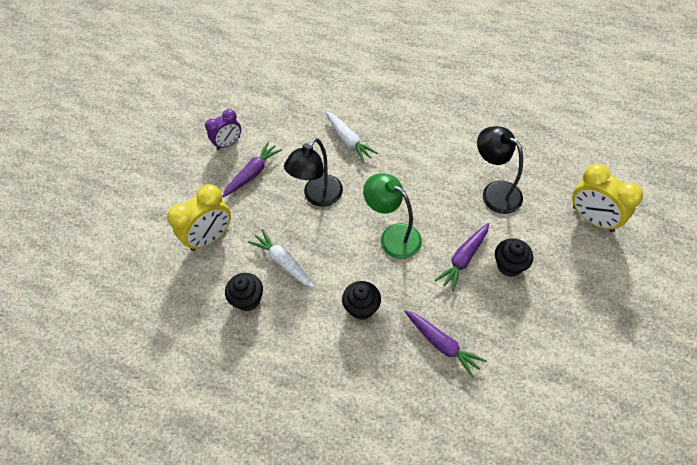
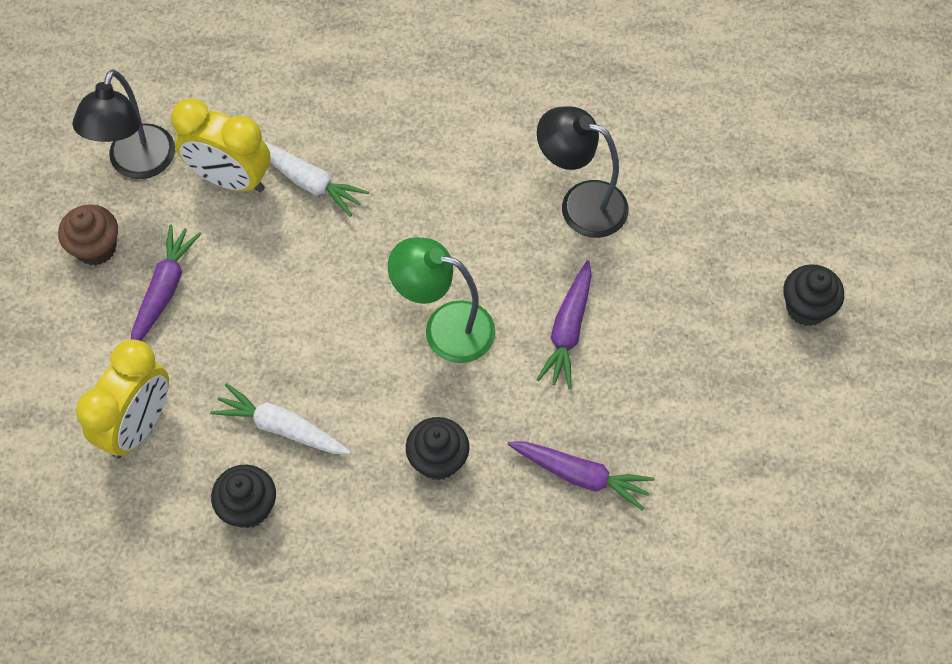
camera: 25 degrees left, 5 degrees up
(228, 143) = (96, 248): purple clock -> brown cupcake
(318, 197) = (295, 298): black lamp -> black lamp (137, 164)
(509, 265) = (641, 319): black cupcake -> black cupcake (806, 308)
(592, 219) = (741, 204): yellow clock -> yellow clock (230, 179)

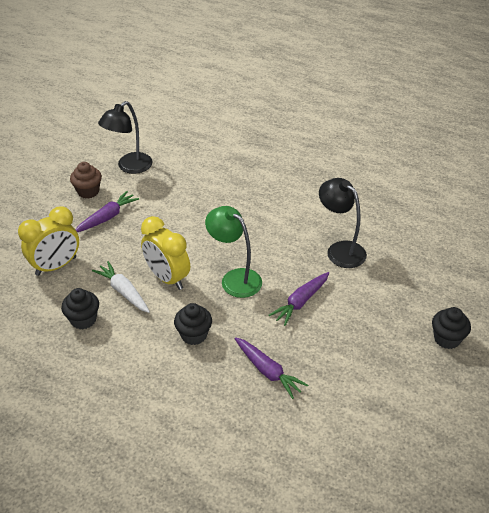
camera: 25 degrees right, 20 degrees down
(230, 179) = (168, 185): yellow clock -> yellow clock (167, 278)
(308, 181) = (205, 198): white carrot -> none

